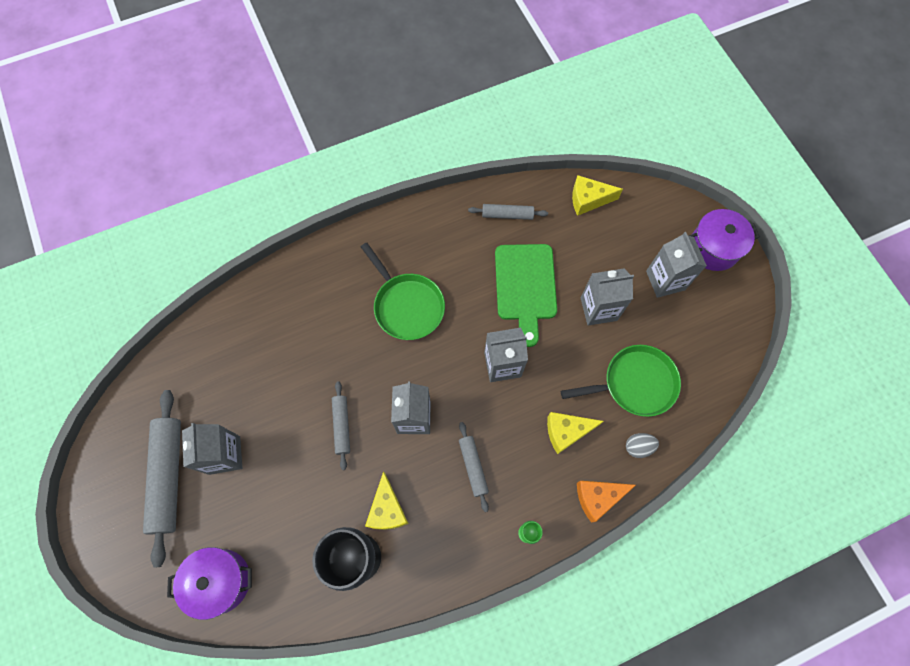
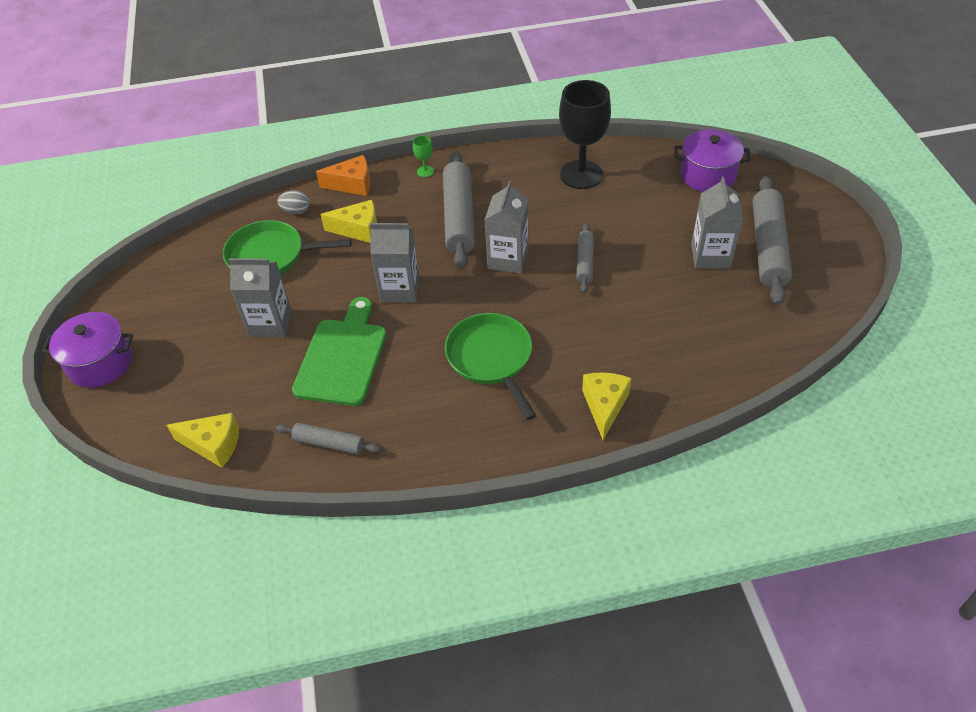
camera: 165 degrees left, 20 degrees down
(387, 509) = (548, 200): yellow cheese -> yellow cheese (604, 406)
(473, 467) = (459, 217): grey rolling pin -> grey rolling pin, size x1.87
(665, 280) = (178, 339): grey carton -> none

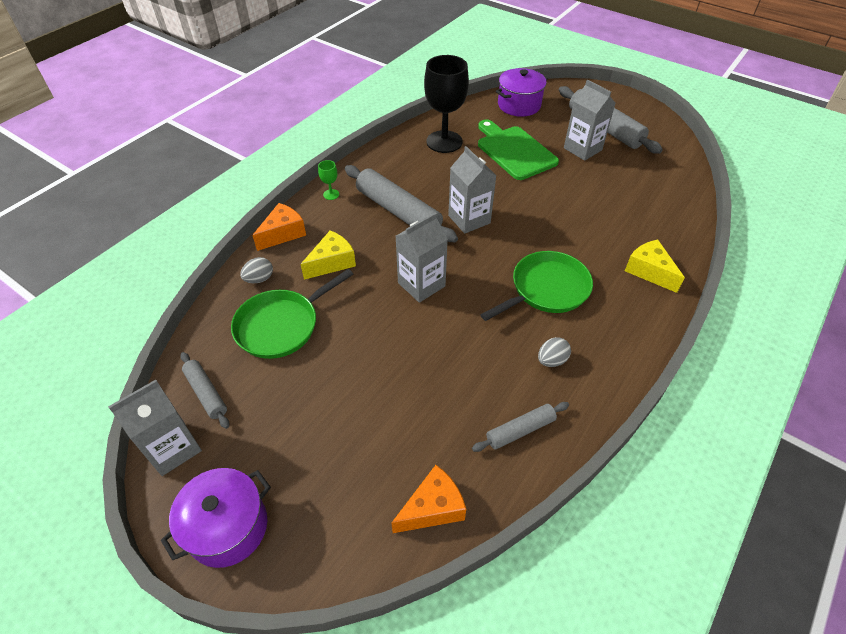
camera: 45 degrees left, 0 degrees up
(213, 445) = (432, 508): yellow cheese -> orange cheese
(270, 323) = (351, 377): grey carton -> grey carton (173, 448)
(342, 357) = (444, 361): green cutting board -> green cutting board (514, 151)
(418, 414) = (551, 360): none -> grey egg
(491, 358) = (546, 289): green pan -> green pan turned 120 degrees clockwise
(584, 262) = (519, 193): grey rolling pin -> grey rolling pin (206, 393)

